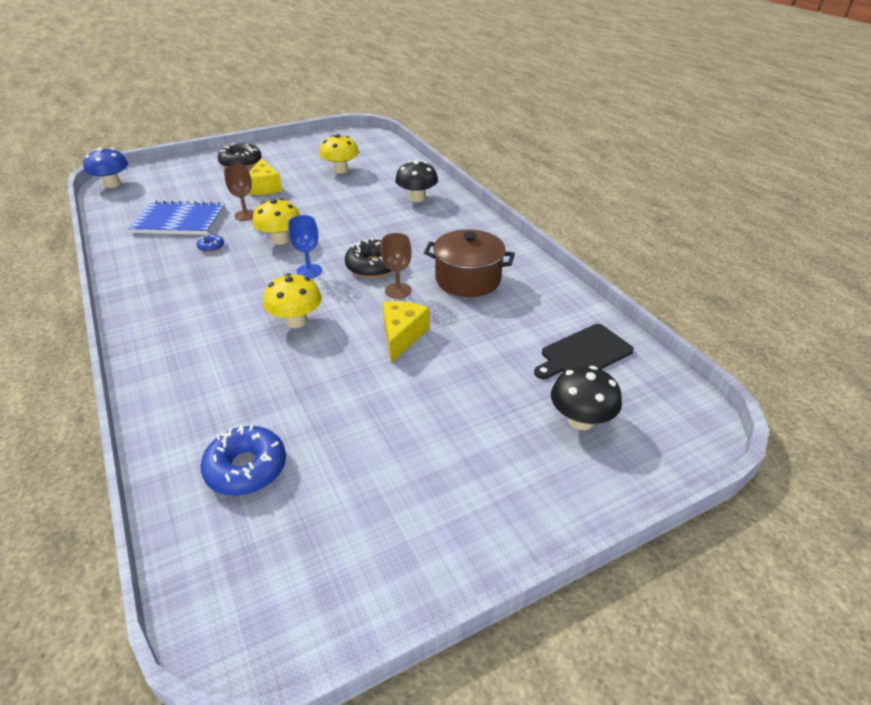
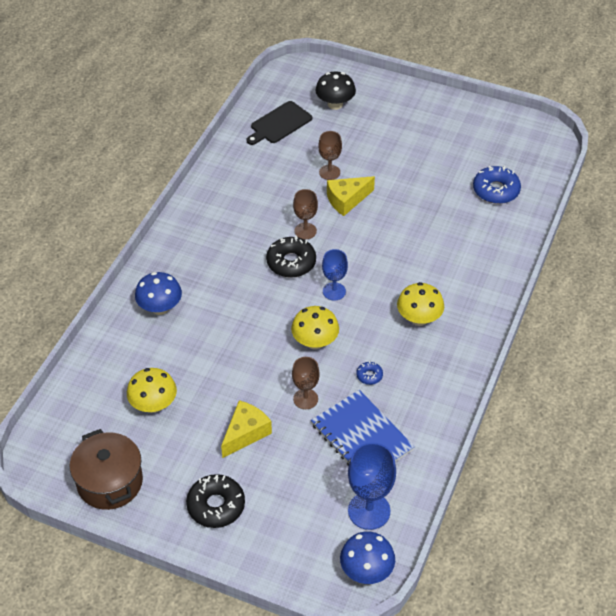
camera: 130 degrees left, 10 degrees up
(136, 200) = (369, 511): none -> blue goblet
(296, 321) = (388, 255): yellow mushroom -> yellow mushroom (419, 319)
(417, 198) = (160, 308): black mushroom -> blue mushroom
(458, 347) = (329, 172): none -> brown goblet
(468, 279) = (255, 206): brown pot -> brown pot (110, 482)
(584, 353) = (279, 124): black cutting board -> black cutting board turned 120 degrees clockwise

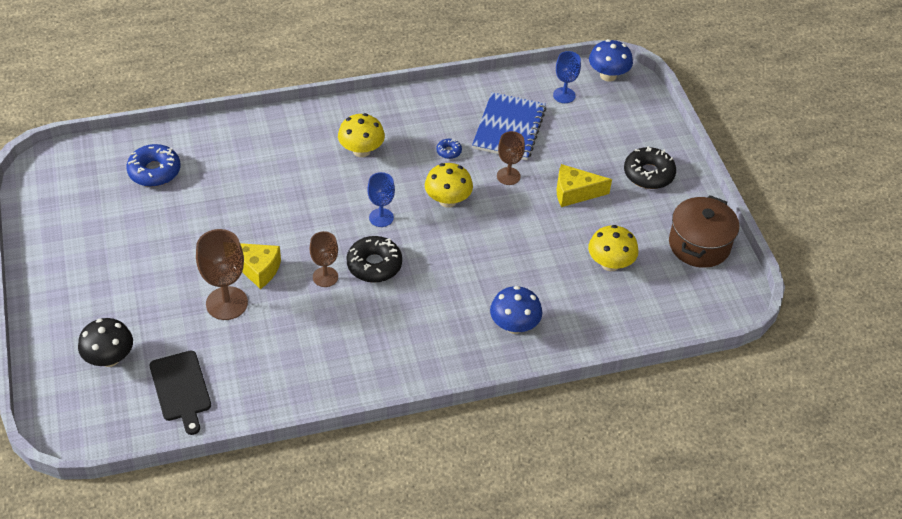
camera: 130 degrees left, 0 degrees up
(279, 124) = (181, 388): black cutting board -> black cutting board turned 60 degrees clockwise
(329, 172) = (226, 303): brown goblet -> brown goblet, size x1.59
(369, 511) = (564, 95): blue goblet -> blue goblet, size x0.63

